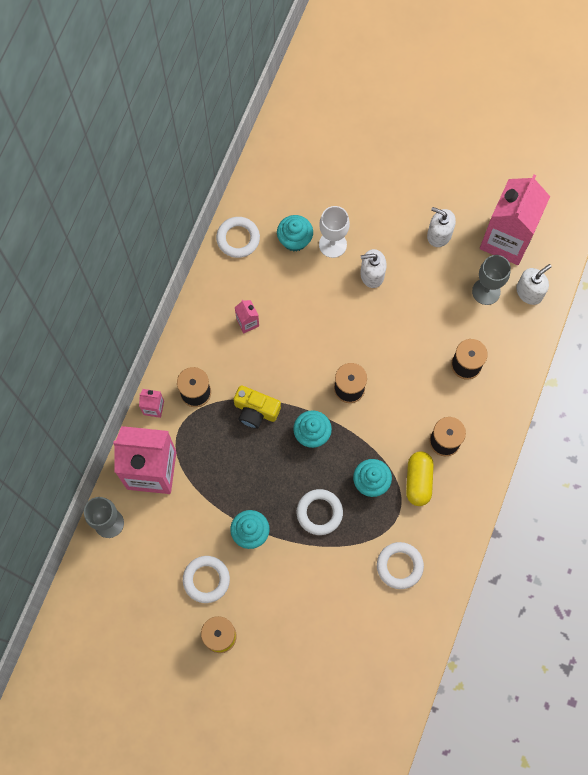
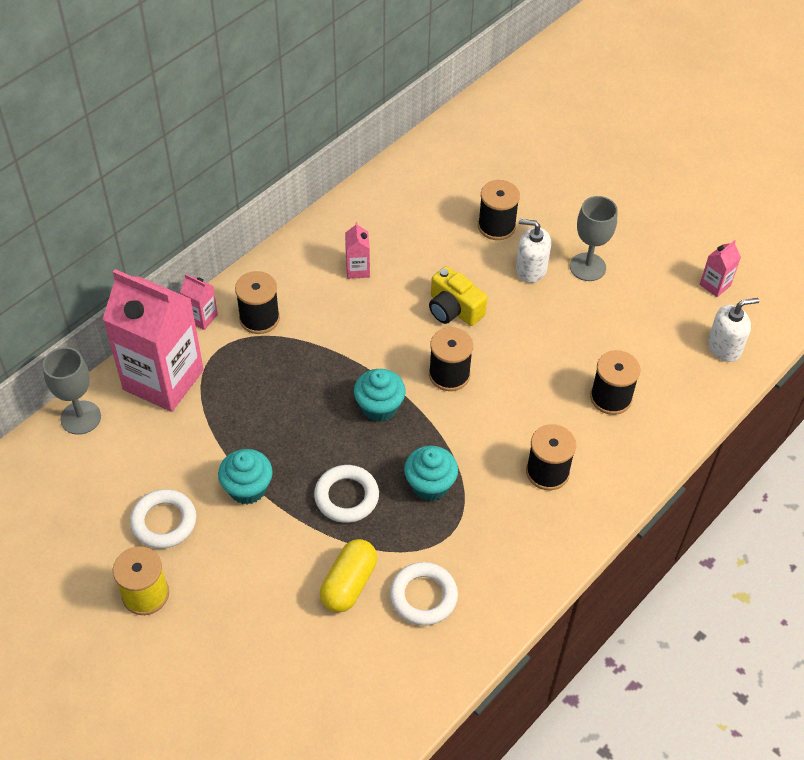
camera: 20 degrees right, 20 degrees down
(238, 239) = (387, 188): white ring -> none
(255, 410) = (322, 360): yellow camera -> yellow camera (454, 309)
(295, 240) = (453, 209): turquoise cupcake -> none
(332, 244) = (496, 226): white goblet -> black spool
(418, 481) = (493, 505): yellow capsule -> yellow capsule (349, 584)
(439, 234) = (631, 255): white soap dispenser -> none
(486, 291) = (668, 329): grey goblet -> grey goblet (587, 267)
(506, 239) = (715, 285): pink carton -> pink carton, size x0.41

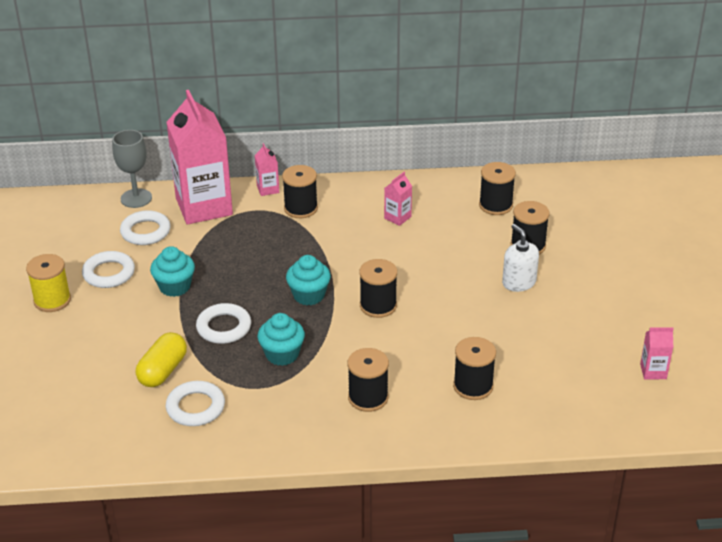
camera: 45 degrees right, 15 degrees down
(140, 449) = (145, 232): none -> white ring
(349, 584) = (163, 371): yellow capsule -> yellow capsule turned 45 degrees counterclockwise
(424, 201) = (495, 205): none -> black spool
(454, 309) = (431, 273): yellow camera -> none
(587, 267) = (564, 304): grey goblet -> none
(724, 347) = (606, 411): white soap dispenser -> none

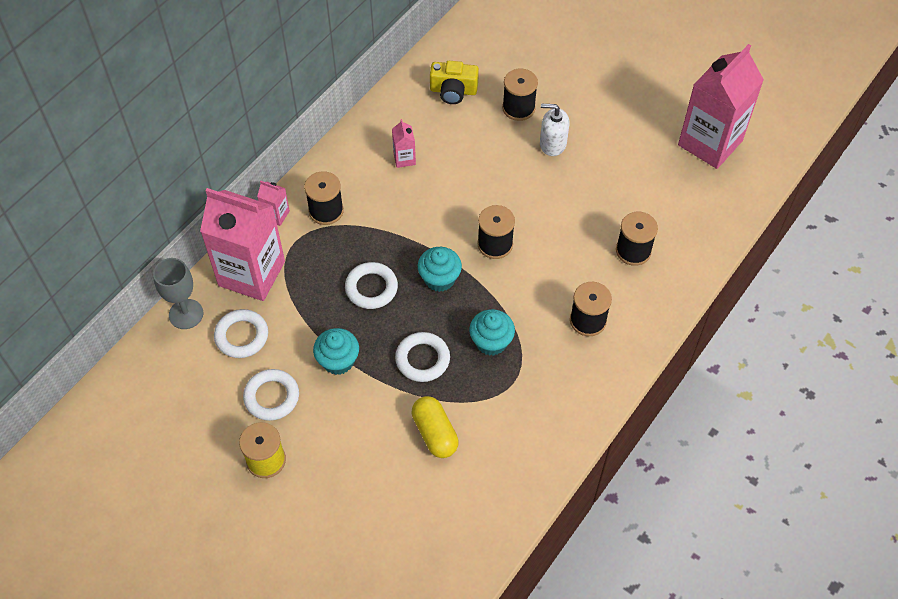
camera: 50 degrees left, 20 degrees up
(195, 407) = (498, 437): white ring -> white ring (371, 288)
(495, 205) = (453, 91): black spool -> yellow camera
(653, 371) = (710, 143): pink carton -> pink carton, size x2.44

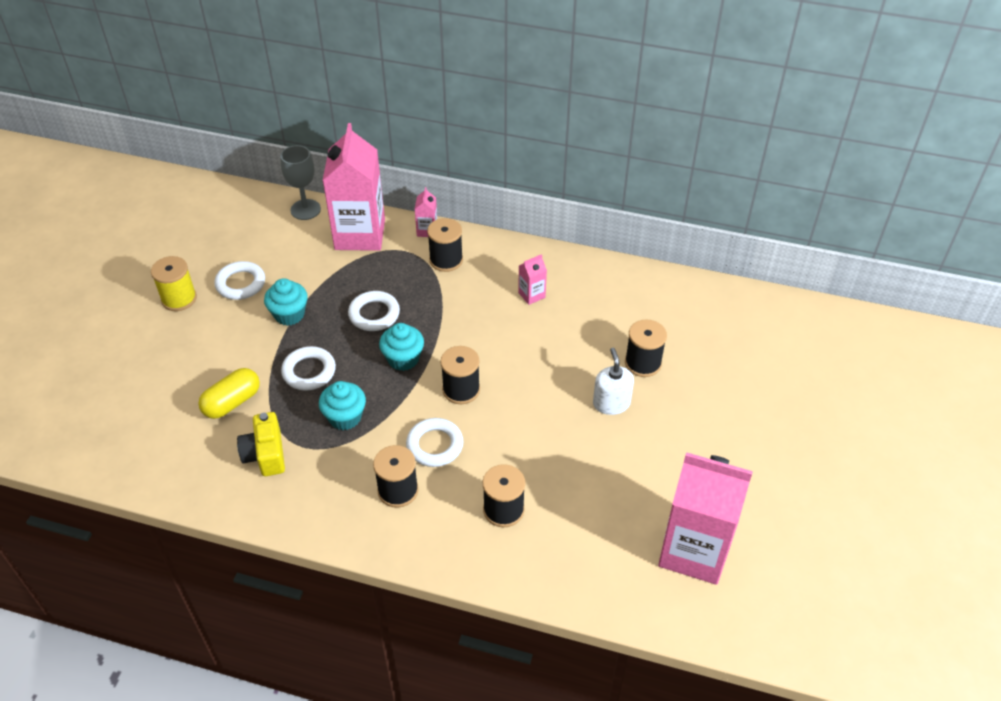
camera: 70 degrees right, 10 degrees down
(242, 336) = (295, 248): white ring -> white ring (435, 445)
(453, 91) = (635, 307): yellow camera -> yellow camera (265, 454)

